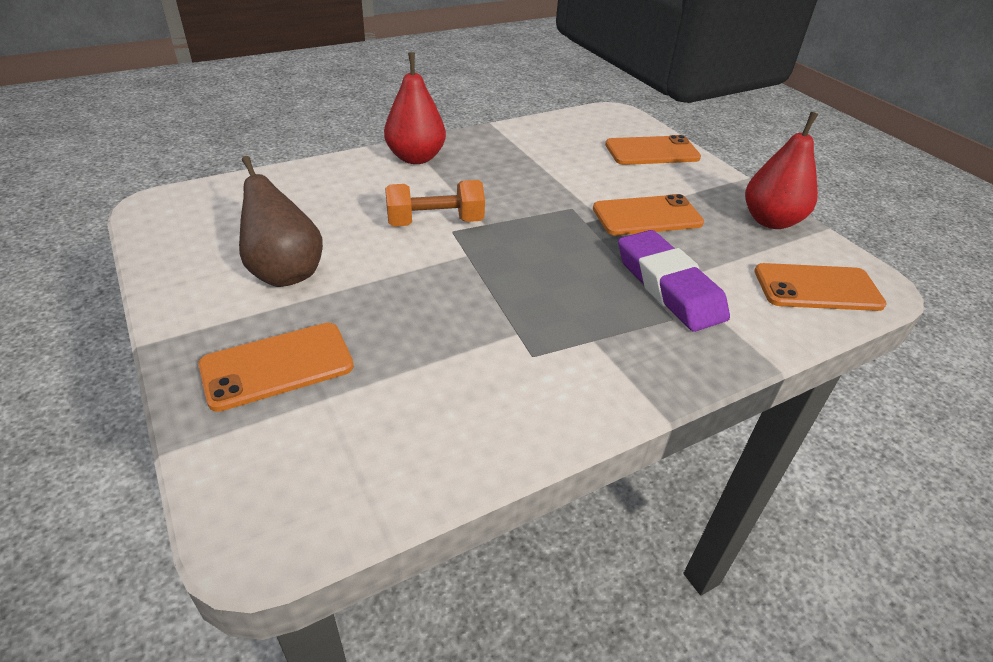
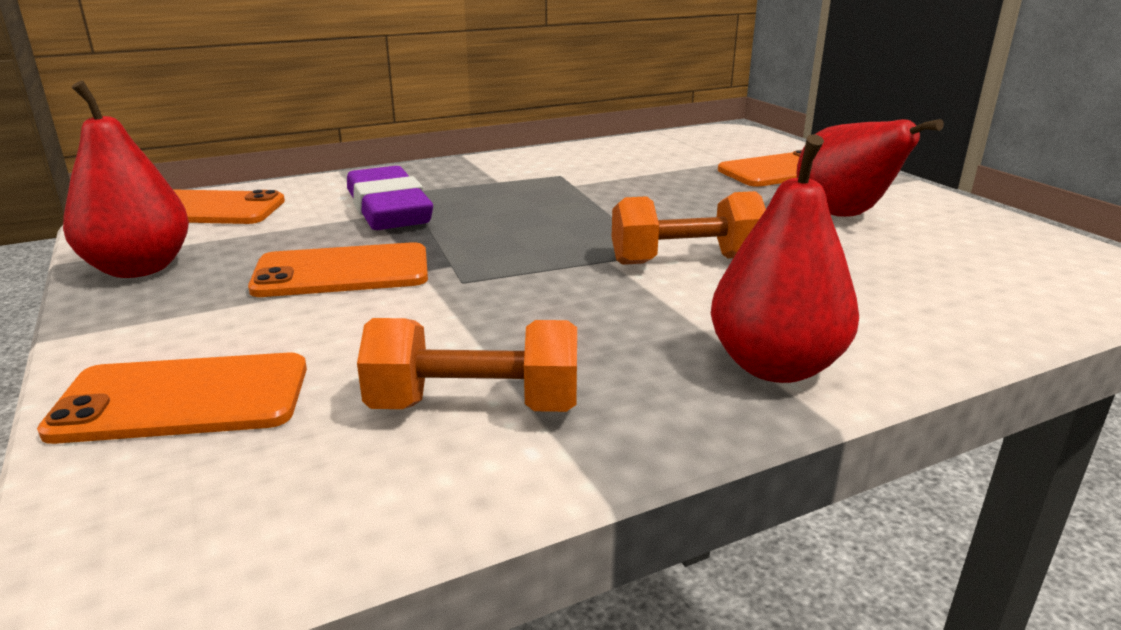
camera: 175 degrees left, 15 degrees down
(285, 273) = (843, 216): brown pear -> red pear
(539, 146) = (475, 406): none -> orange dumbbell

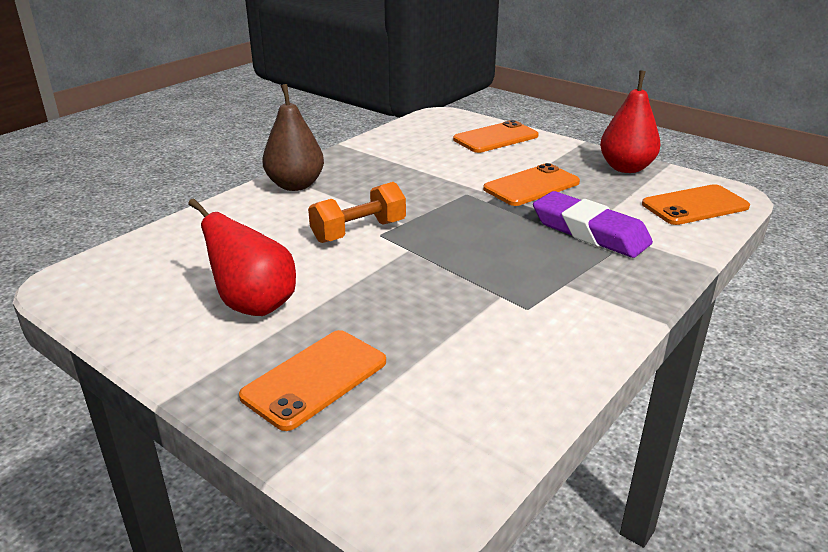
camera: 155 degrees right, 5 degrees up
(475, 406) = (399, 153): orange dumbbell -> none
(775, 366) = (295, 185): red pear -> brown pear

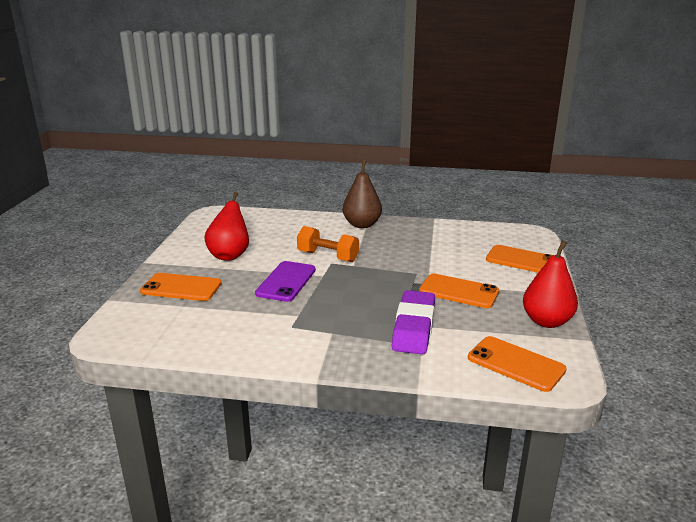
camera: 60 degrees right, 5 degrees down
(397, 280) = (286, 281): none -> purple phone

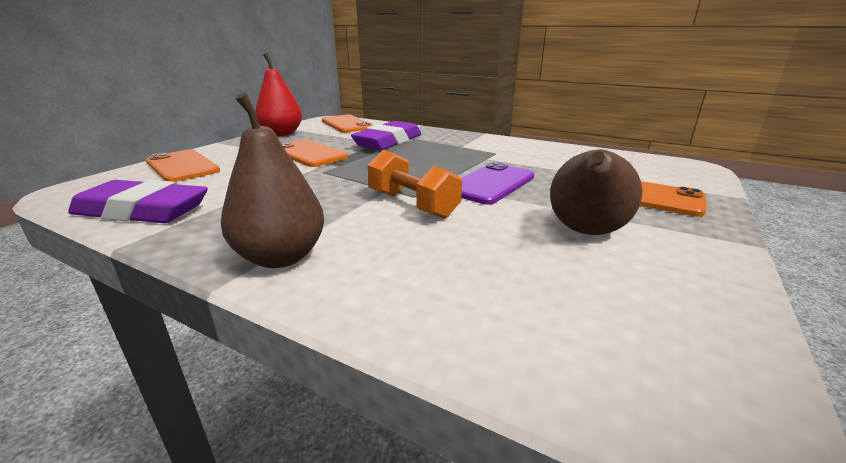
camera: 160 degrees left, 0 degrees up
(229, 255) = (586, 232): red pear -> brown pear
(463, 230) = (142, 211): none -> purple eraser

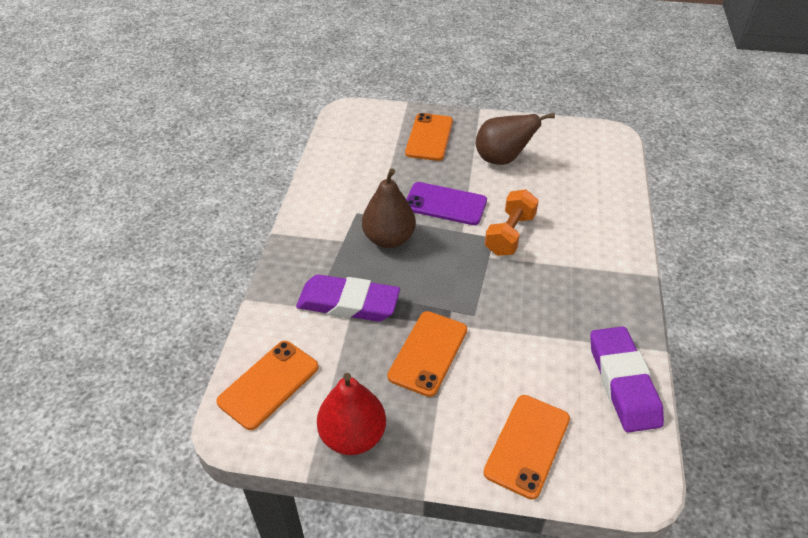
camera: 110 degrees left, 20 degrees up
(281, 257) = (614, 266): brown pear -> brown pear (389, 239)

